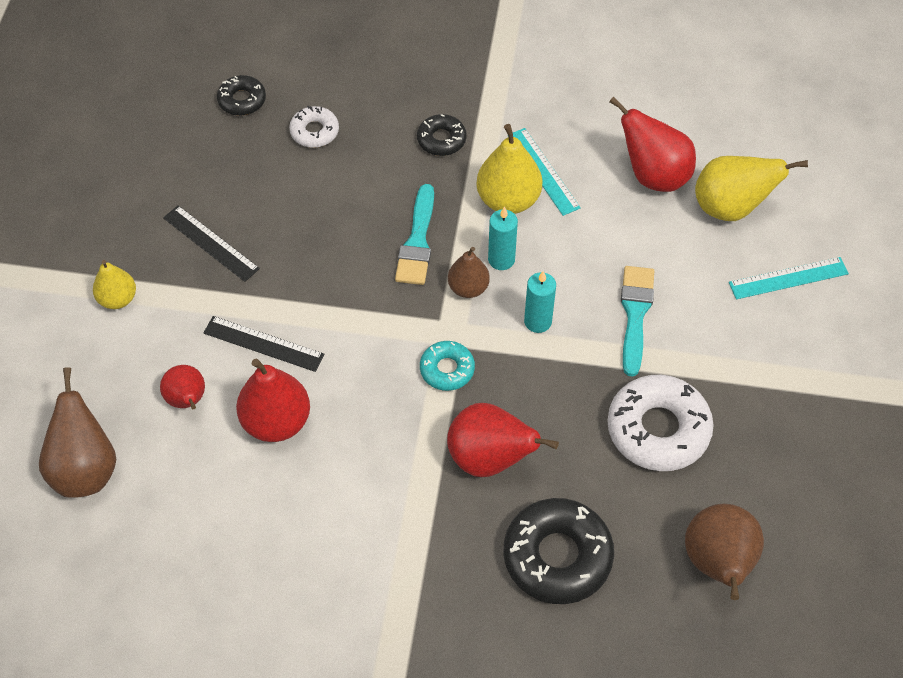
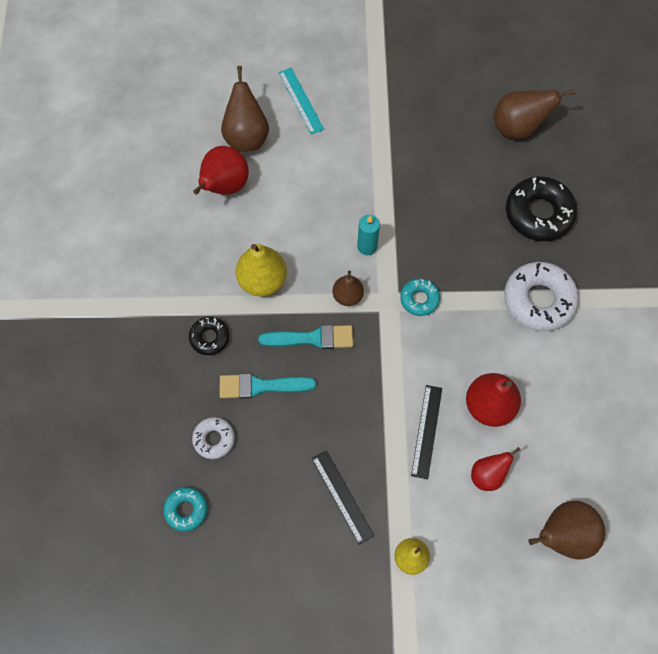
camera: 100 degrees left, 10 degrees up
(211, 243) = (342, 496): black ruler -> black ruler turned 60 degrees counterclockwise
(242, 100) = (186, 510): black donut -> turquoise donut
(490, 458) = (481, 262): red pear -> none
(501, 259) = (318, 277): turquoise candle -> none
(543, 171) = (231, 260): turquoise ruler -> none
(635, 314) = (348, 187): turquoise brush -> turquoise brush (261, 386)
(658, 429) = (434, 166): white donut -> white donut (538, 300)
(730, 207) = (246, 137): yellow pear -> brown pear

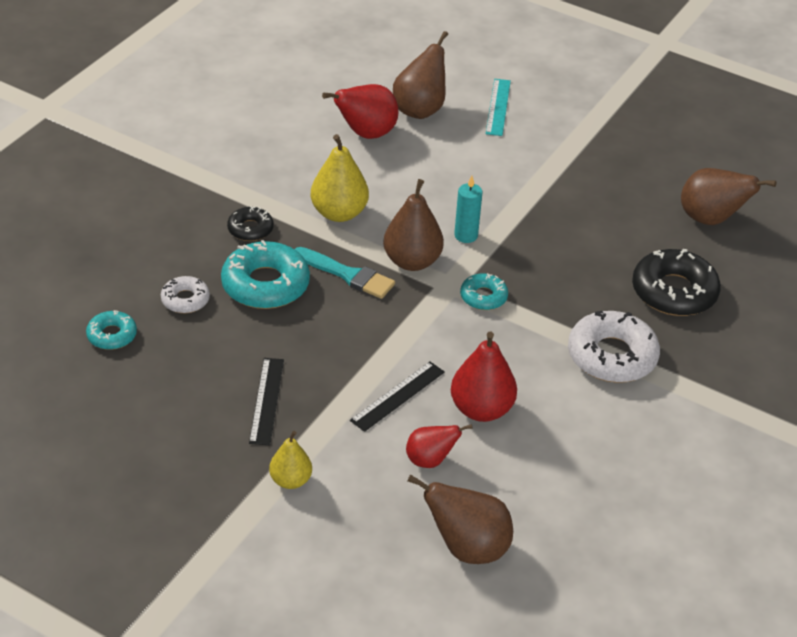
camera: 30 degrees right, 25 degrees down
(261, 386) = (265, 285): turquoise brush -> turquoise donut
(347, 296) = (412, 261): brown pear -> brown pear, size x1.62

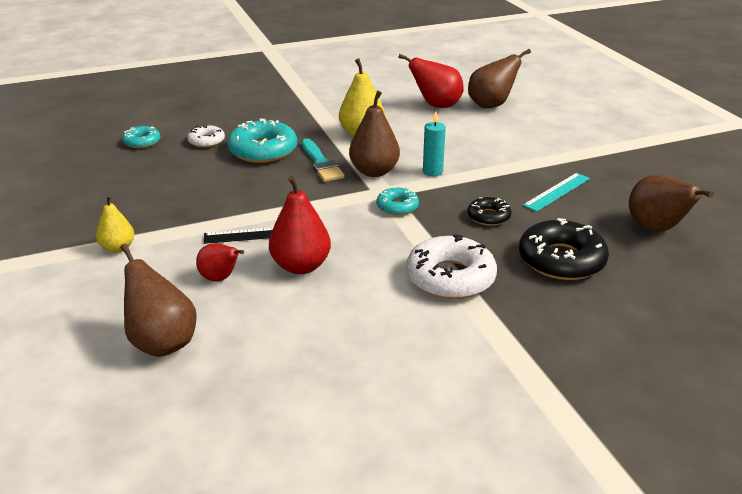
camera: 40 degrees right, 10 degrees down
(250, 229) = (295, 124): black donut -> black donut (488, 216)
(266, 401) = (172, 203): black ruler -> none
(498, 107) = (551, 119): turquoise ruler -> turquoise ruler (557, 192)

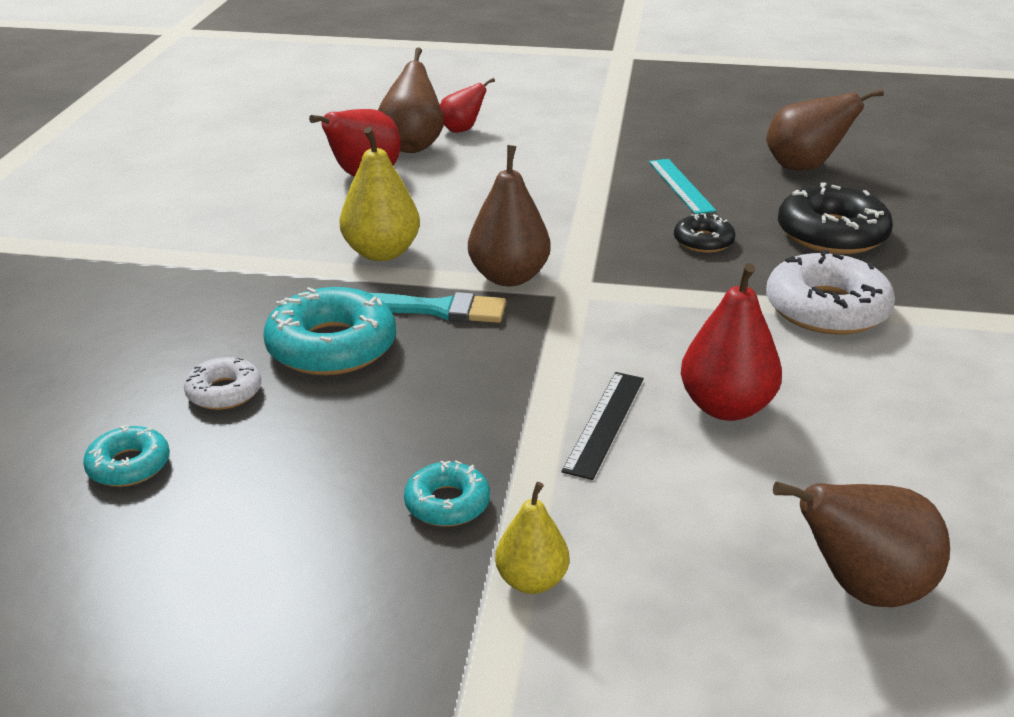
camera: 60 degrees left, 0 degrees up
(220, 278) = (712, 488): red pear -> red pear (462, 130)
(397, 206) = (624, 290): turquoise donut -> turquoise donut (447, 503)
(432, 172) = (554, 239): turquoise candle -> none

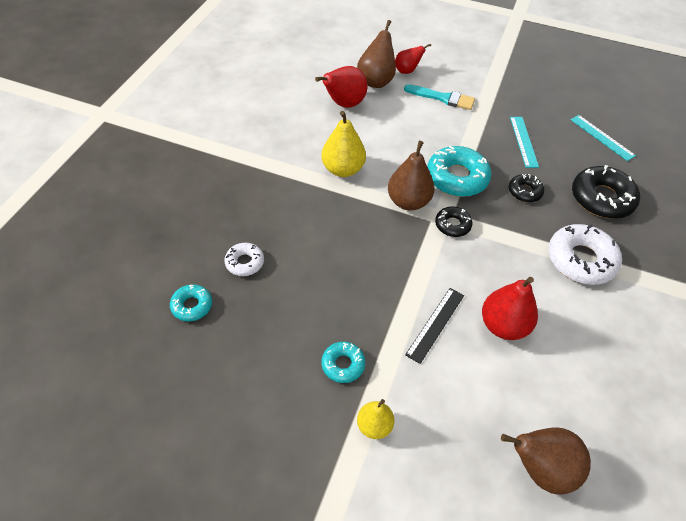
camera: 10 degrees right, 20 degrees up
(332, 346) = (304, 239): turquoise donut -> turquoise donut (457, 178)
(437, 309) = (364, 220): turquoise brush -> turquoise brush (443, 98)
(595, 295) = (452, 225): none -> black donut
(804, 167) = (602, 137): brown pear -> turquoise ruler

